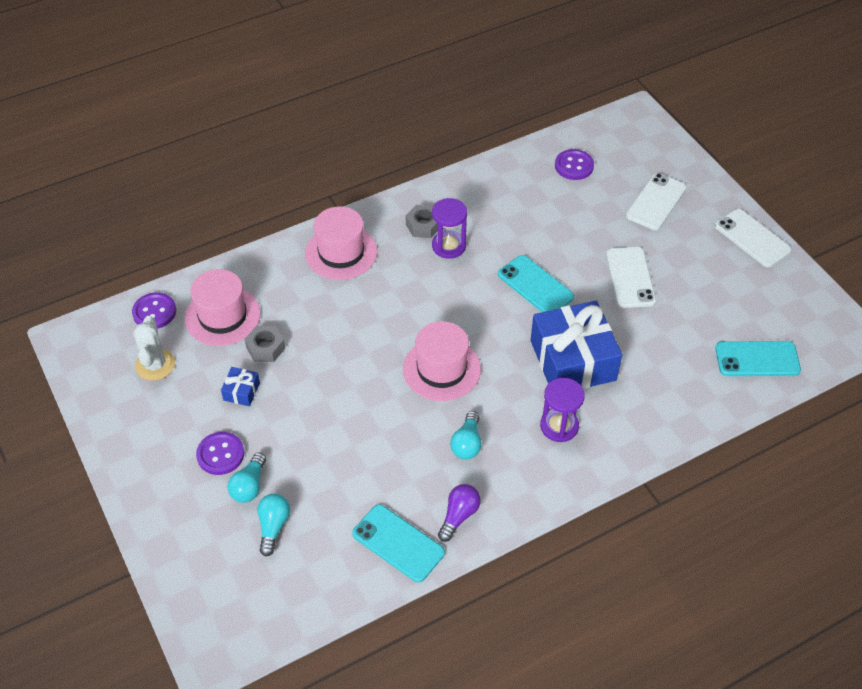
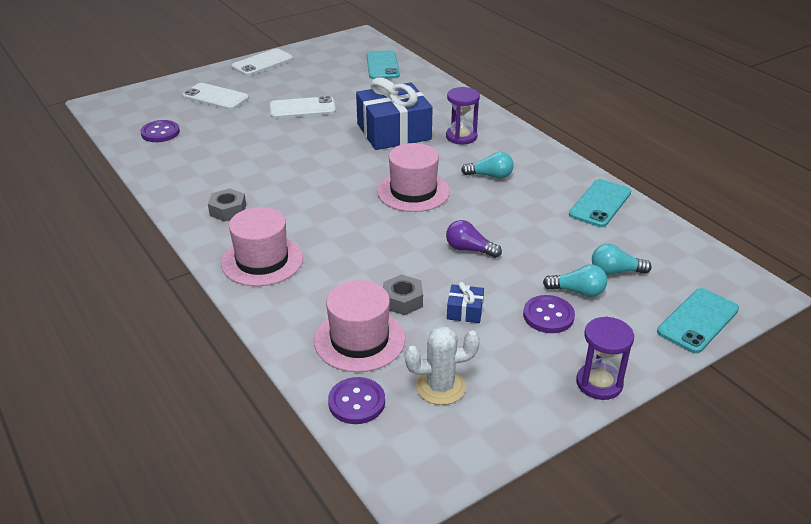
camera: 95 degrees left, 15 degrees down
(449, 246) = (258, 194): purple hourglass -> purple hourglass (599, 383)
(459, 516) = (562, 177): purple light bulb -> purple light bulb (469, 249)
(535, 286) = (311, 149): turquoise phone -> turquoise phone (698, 321)

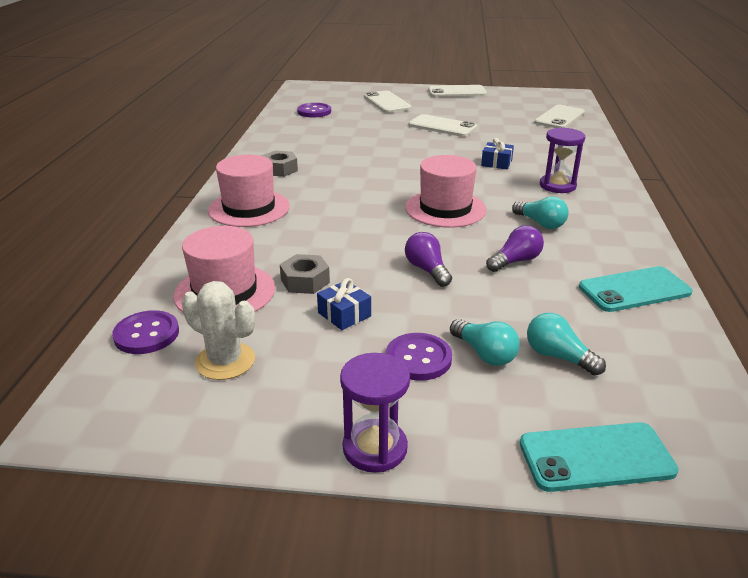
camera: 40 degrees right, 5 degrees down
(382, 65) = (559, 118): turquoise phone -> white phone
(394, 132) = (496, 163): blue gift -> blue gift, size x0.41
(513, 215) = (515, 261): none -> purple light bulb

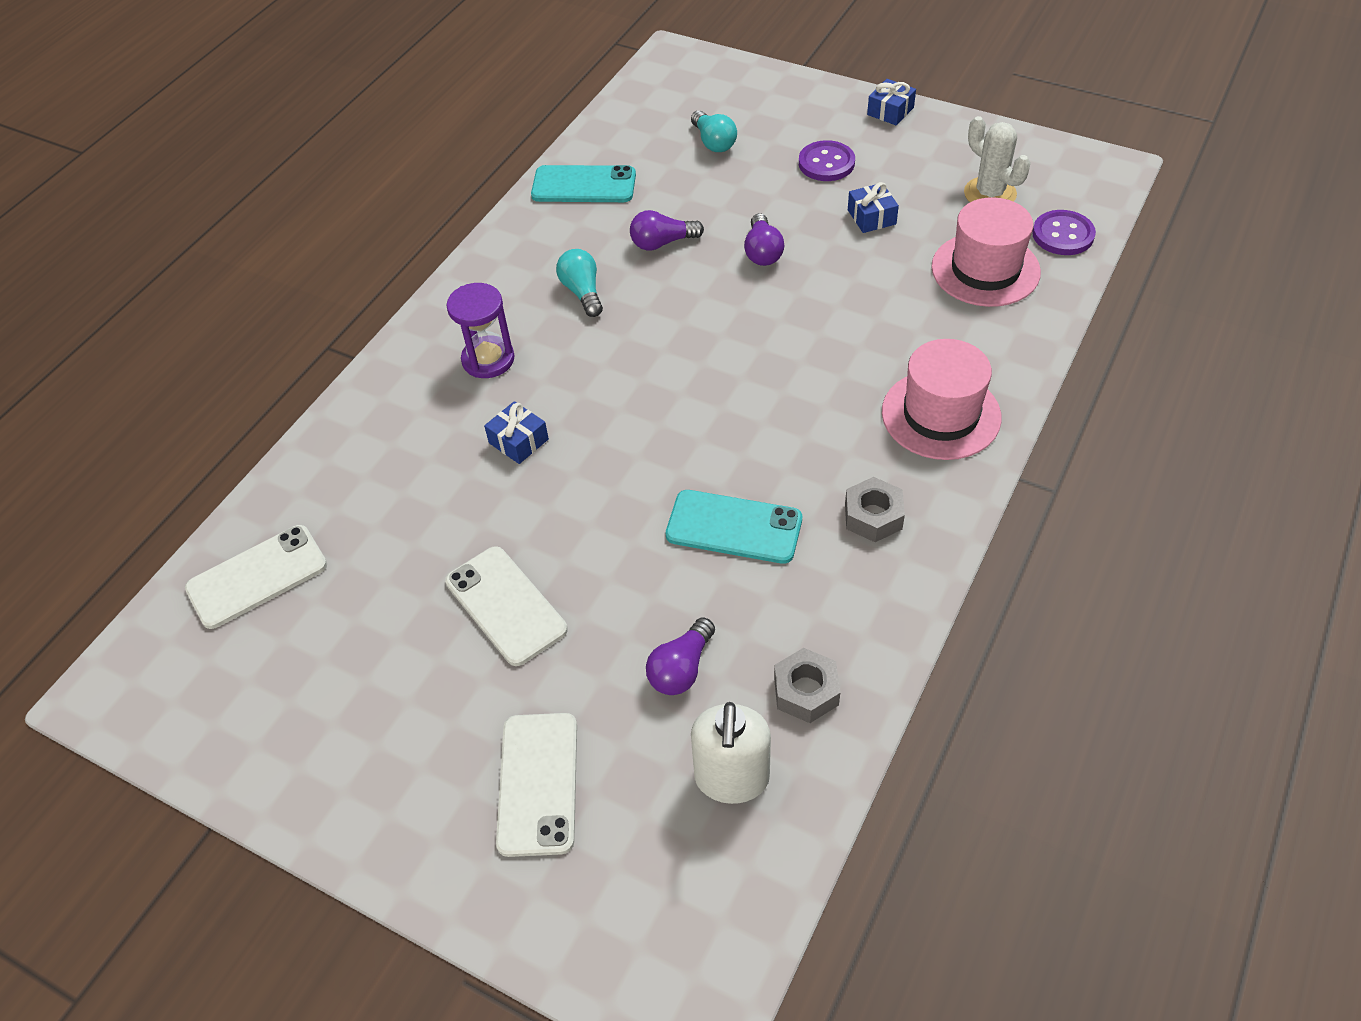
camera: 155 degrees left, 20 degrees up
(305, 281) = (897, 265): grey nut -> grey nut (806, 691)
(314, 112) = (731, 778): purple button -> white soap dispenser
(351, 125) = (681, 668): none -> purple light bulb
(375, 448) = (890, 111): purple hourglass -> blue gift
(445, 209) = (675, 347): pink hat -> none
(457, 92) = (330, 802): white phone -> none
(484, 354) = (770, 156): turquoise light bulb -> none
(596, 457) = (750, 80): turquoise phone -> turquoise phone (734, 527)

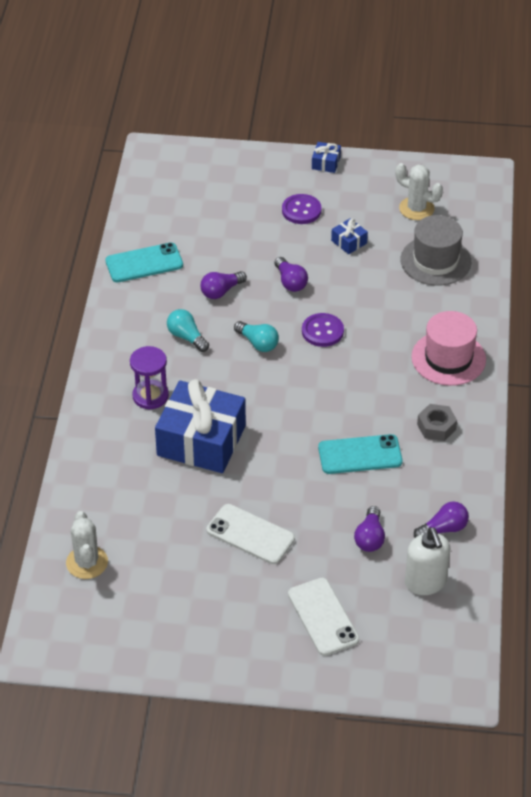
camera: 25 degrees left, 5 degrees down
(257, 577) = (87, 562): white phone -> white cactus
(518, 441) = (201, 441): blue gift -> blue gift, size x2.42
(713, 142) = (217, 212): turquoise light bulb -> turquoise light bulb (258, 343)
(806, 691) = (443, 529): grey nut -> purple light bulb
(985, 269) = (435, 261): pink hat -> grey hat
(1063, 235) = (473, 227): purple button -> purple button (322, 331)

